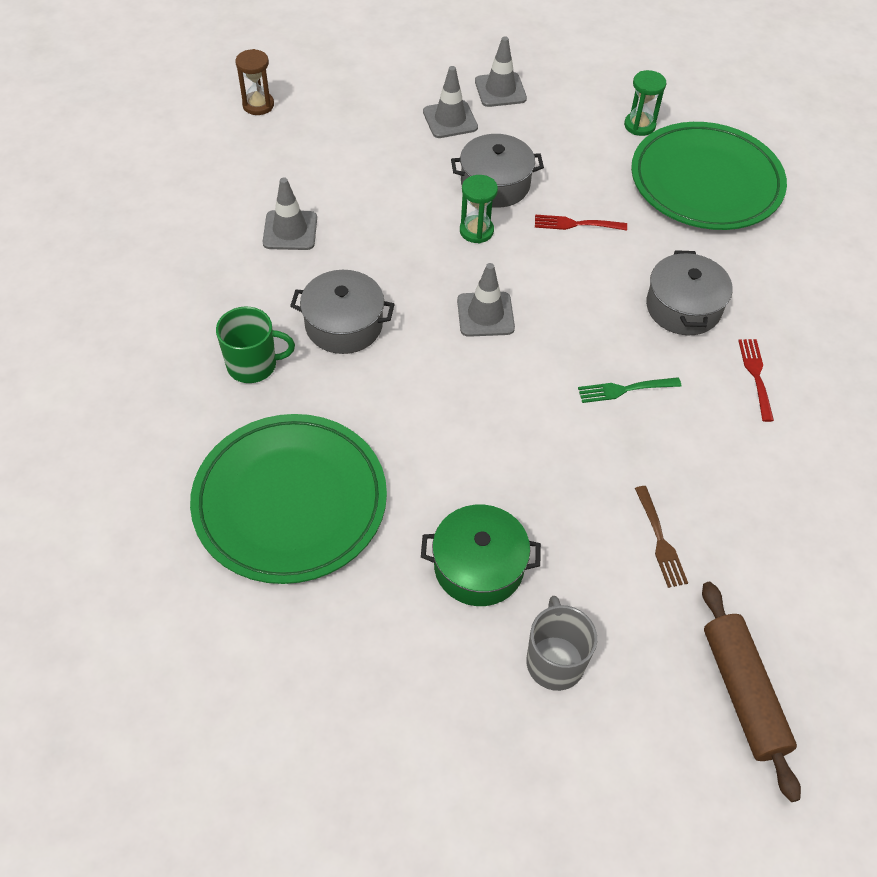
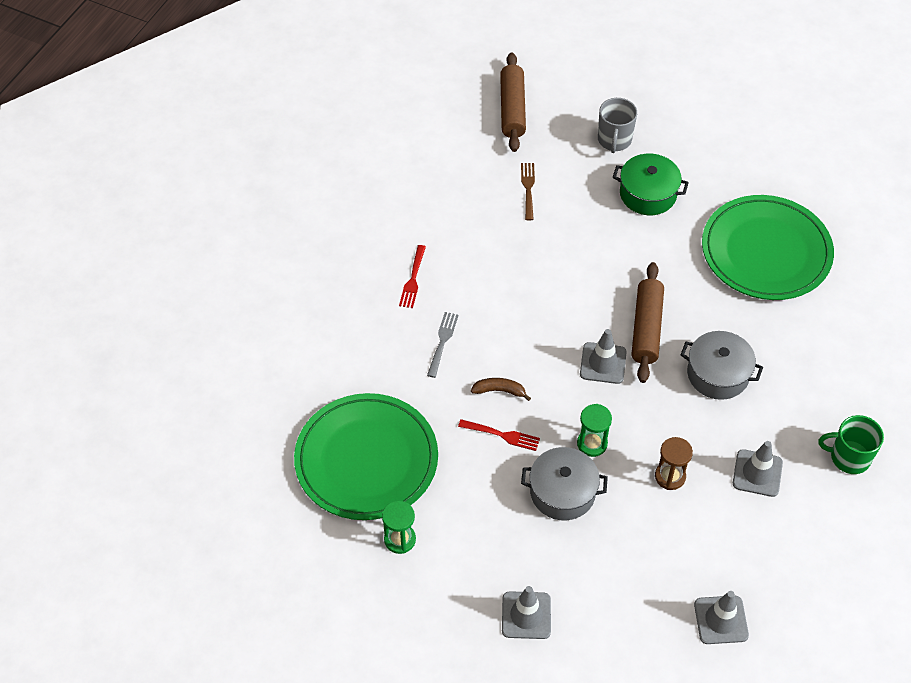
camera: 165 degrees left, 0 degrees up
(253, 365) = (790, 353): green mug -> green mug (849, 457)
(258, 105) = (784, 639): brown hourglass -> brown hourglass (670, 476)
(441, 364) = (646, 328): none -> brown rolling pin
(450, 120) = (588, 582): grey traffic cone -> grey traffic cone (721, 620)
(595, 266) = (499, 391): none -> brown banana
(625, 389) = (514, 286): green fork -> none
(683, 307) = (442, 342): grey pot -> grey fork

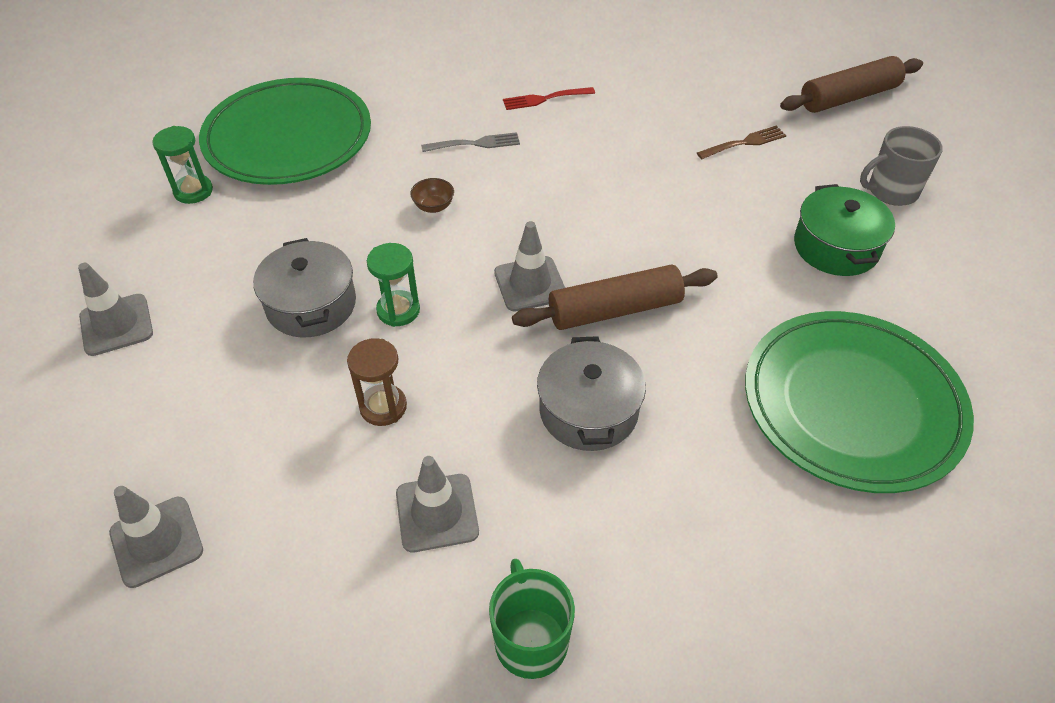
camera: 65 degrees right, 5 degrees down
(499, 391) = (433, 206): brown banana -> brown bowl
(502, 435) = (371, 227): red fork -> none

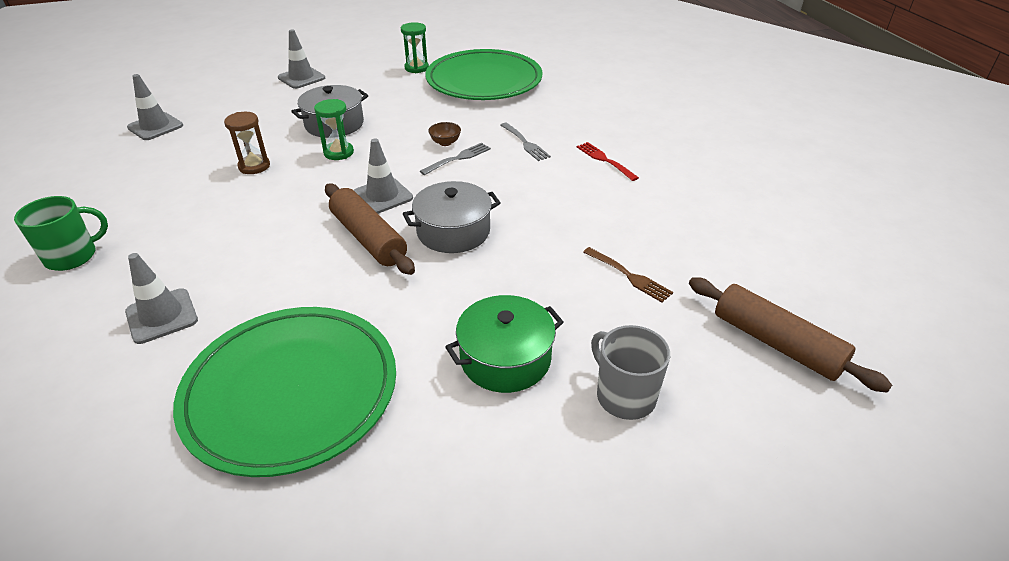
camera: 70 degrees right, 10 degrees down
(437, 513) = (171, 203): grey traffic cone -> grey traffic cone (162, 316)
(478, 204) = (458, 158): none -> grey fork
(588, 410) = (262, 244): grey pot -> grey pot (453, 231)

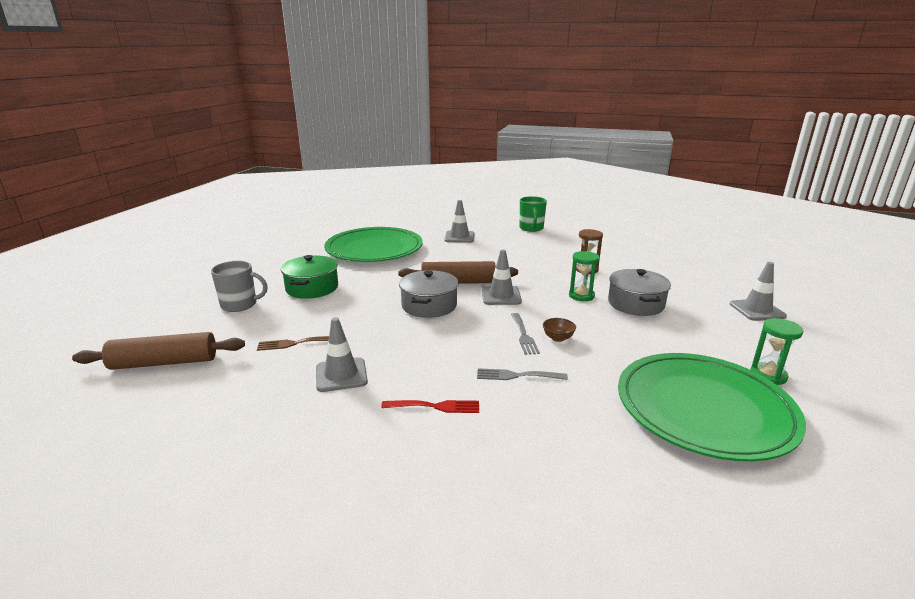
camera: 125 degrees right, 15 degrees down
(155, 127) = (676, 253): grey traffic cone -> grey traffic cone (341, 375)

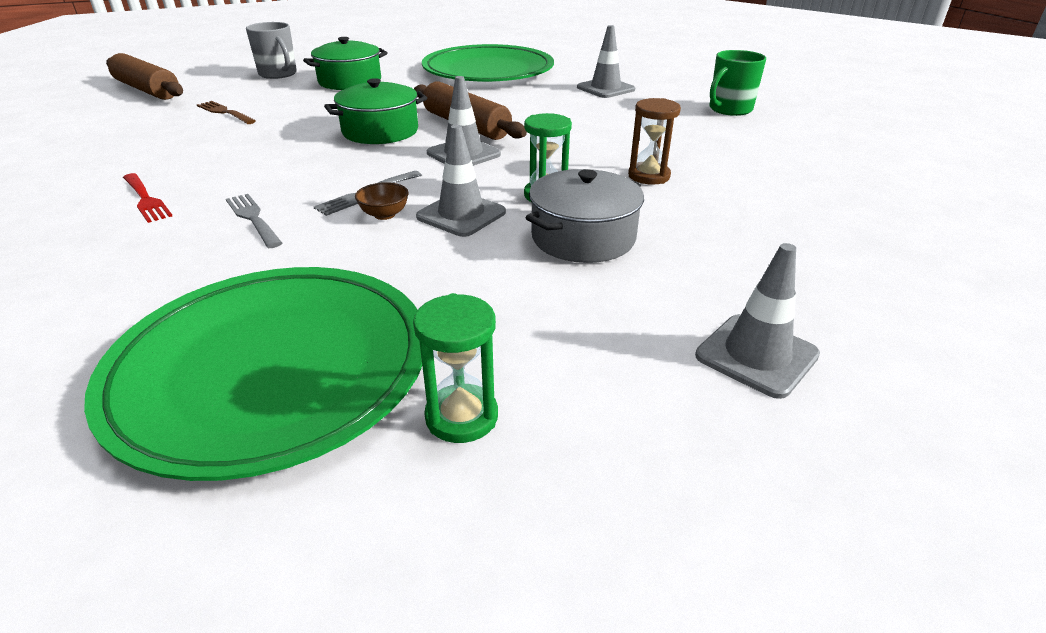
camera: 50 degrees right, 10 degrees up
(341, 375) = (178, 145): grey traffic cone -> grey traffic cone (461, 215)
(429, 305) = (380, 131): grey pot -> green pot

